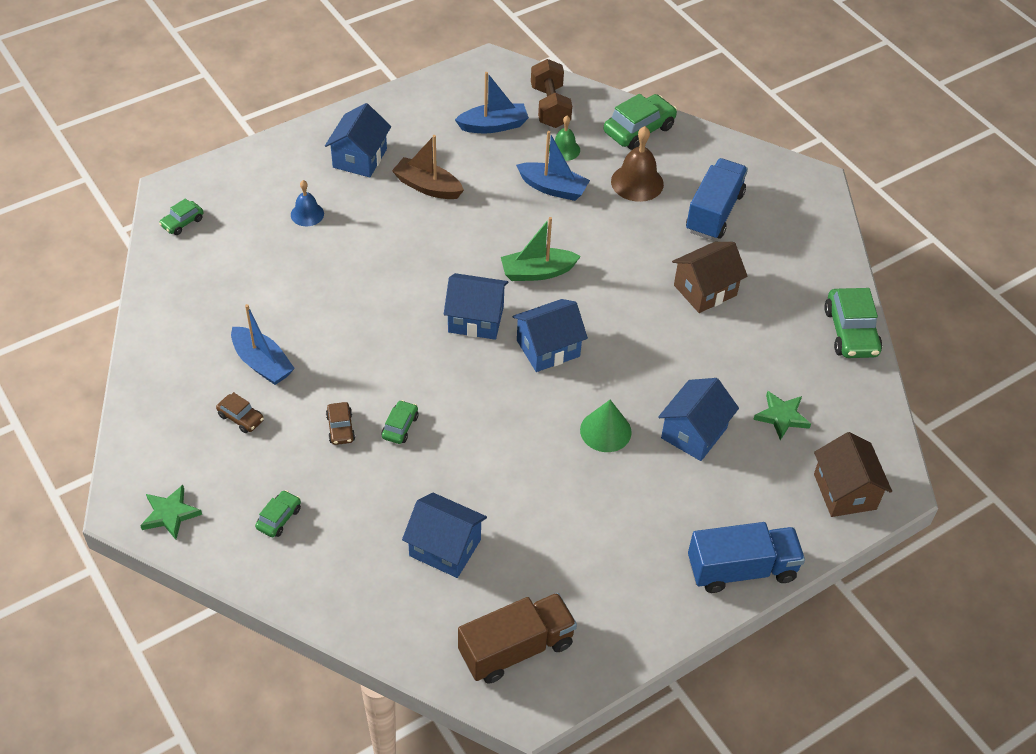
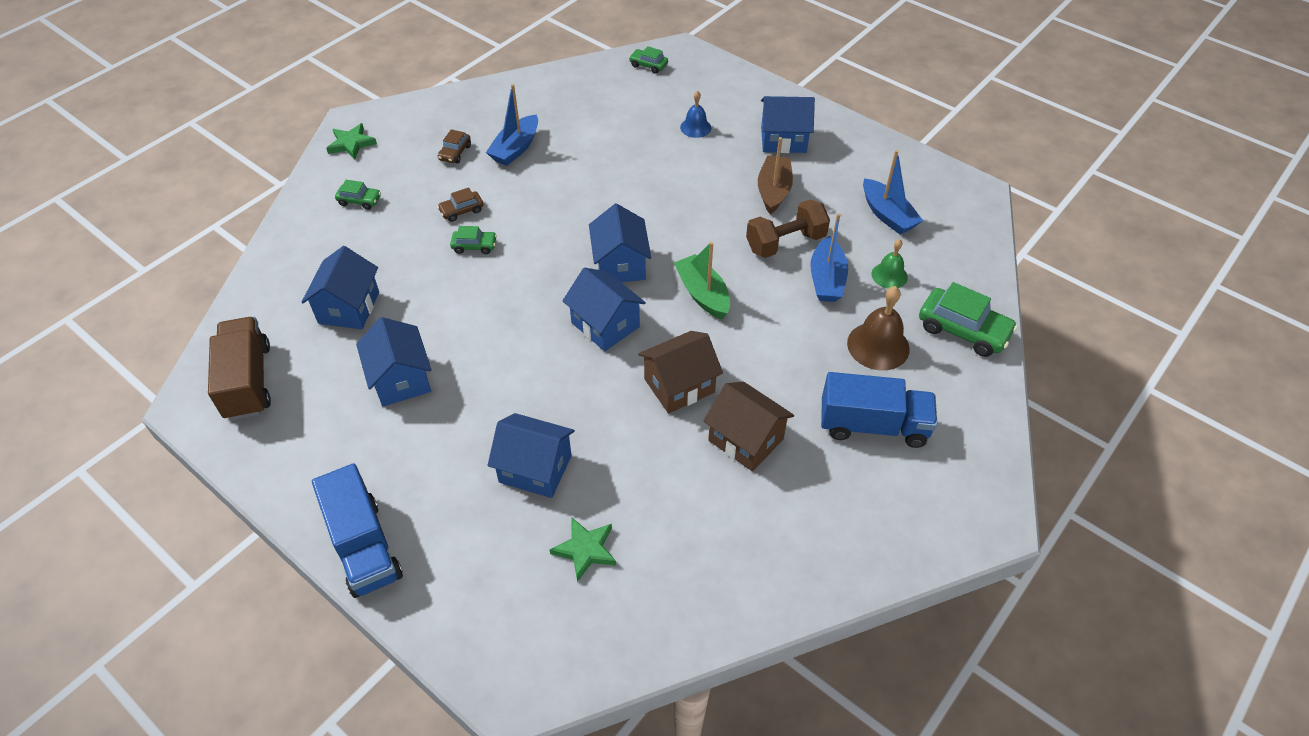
camera: 75 degrees right, 0 degrees up
(516, 648) = (248, 381): brown truck -> brown truck turned 150 degrees counterclockwise
(550, 107) = (946, 250): brown dumbbell -> brown dumbbell (785, 243)
(559, 516) = (401, 379): none -> blue house
(605, 431) = (515, 393): green cone -> none
(844, 491) = (493, 635): brown house -> brown house (679, 385)
(850, 332) = (747, 604): green car -> none

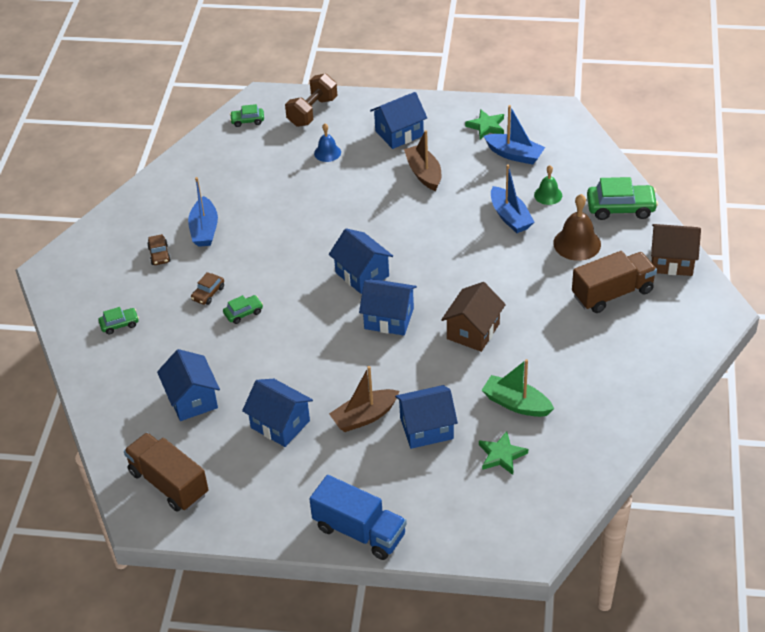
camera: 30 degrees left, 5 degrees down
(351, 144) = (66, 286): green star -> green star (486, 126)
(486, 418) = (364, 417): none -> brown boat
(702, 294) = (436, 266): green boat -> green boat (516, 404)
(745, 440) = (543, 342): brown house -> brown house (672, 261)
(785, 243) = (462, 205): brown dumbbell -> brown dumbbell (312, 112)
(873, 425) = (612, 293): blue truck -> brown truck

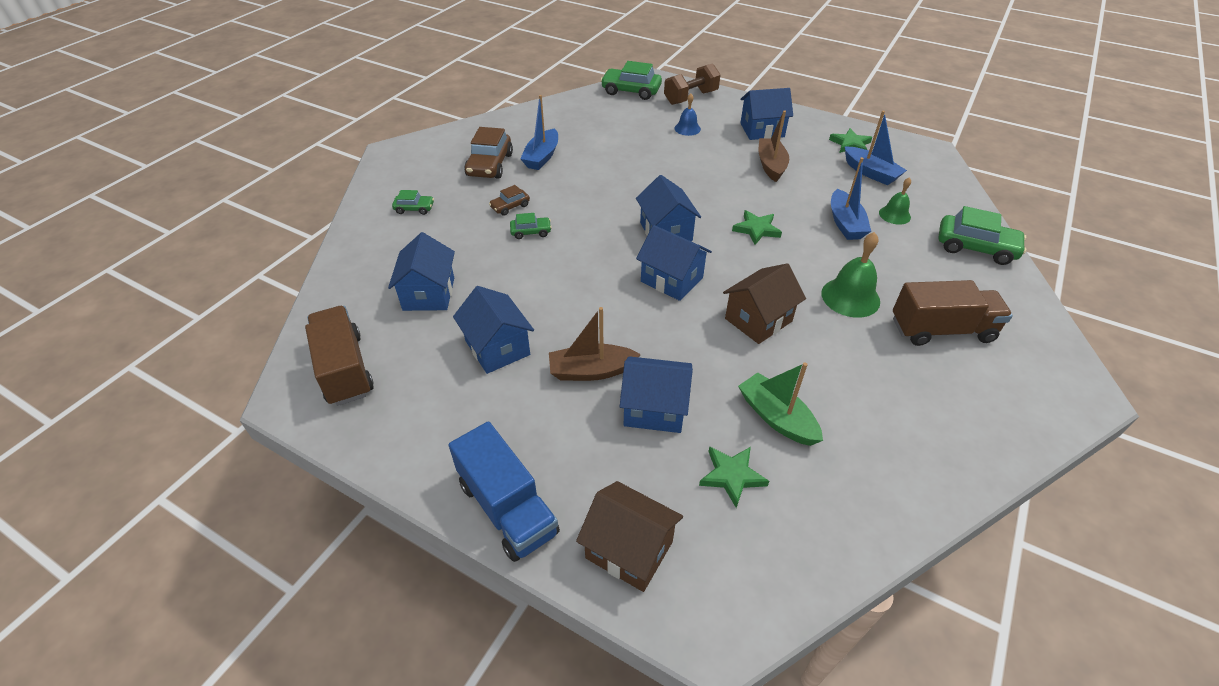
camera: 20 degrees right, 0 degrees up
(159, 255) = (490, 165): brown car -> brown car, size x1.86
(247, 120) = (631, 91): green car -> green car, size x1.86
(438, 247) = (756, 229): none -> green star
(536, 287) = (850, 297): none -> green bell
(577, 243) = (913, 267): brown bell -> none
(672, 261) = (1027, 317): brown house -> brown house (629, 550)

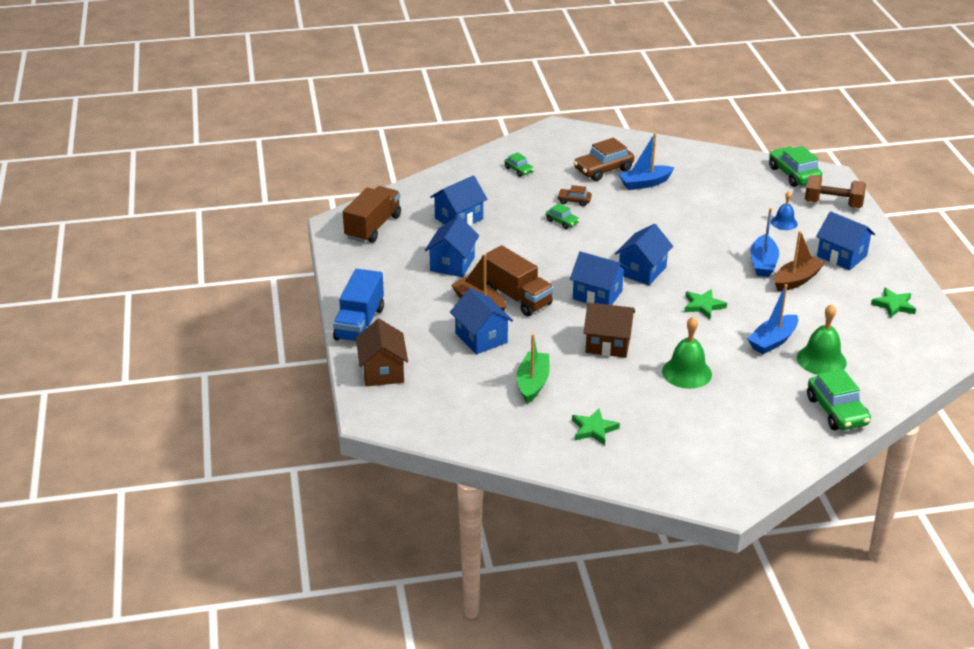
camera: 50 degrees right, 10 degrees down
(671, 279) = (597, 295): blue house -> blue house turned 60 degrees counterclockwise
(732, 476) = (469, 384): green star -> green star (594, 429)
(870, 173) = (865, 329): blue boat -> blue boat (763, 263)
(894, 215) = (821, 360): green bell -> green bell, size x1.63
(941, 330) = (708, 422): brown truck -> brown truck (517, 297)

